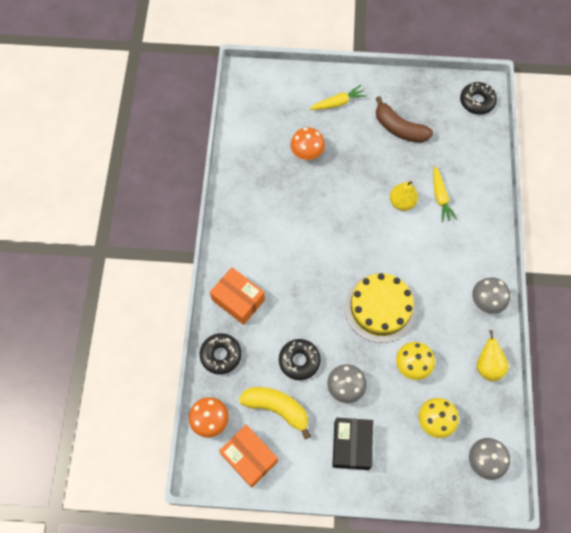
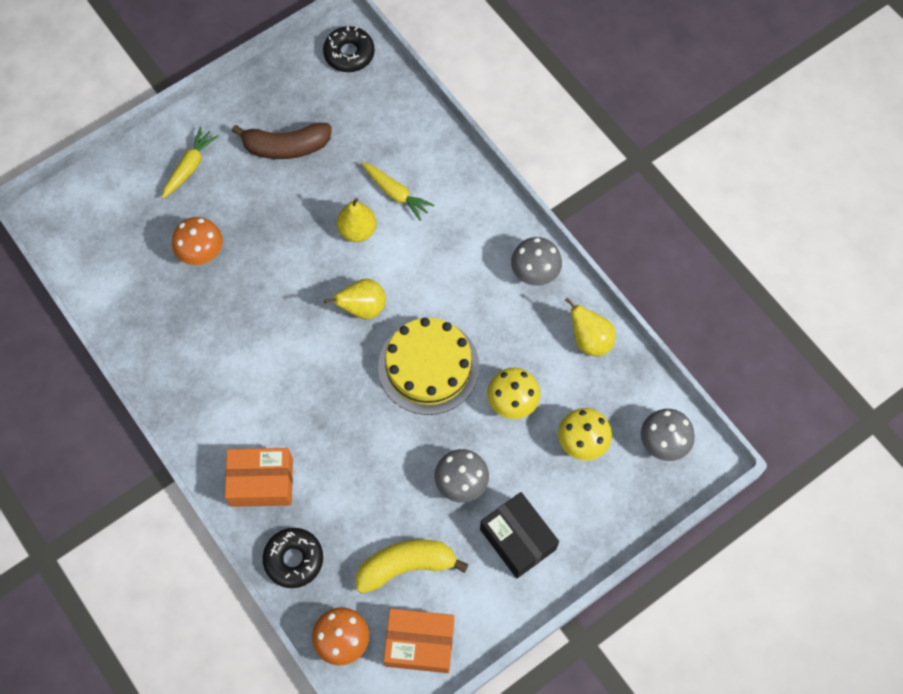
camera: 40 degrees left, 0 degrees up
(299, 361) = (387, 494): black donut -> none
(369, 247) = (363, 308): none -> yellow pear

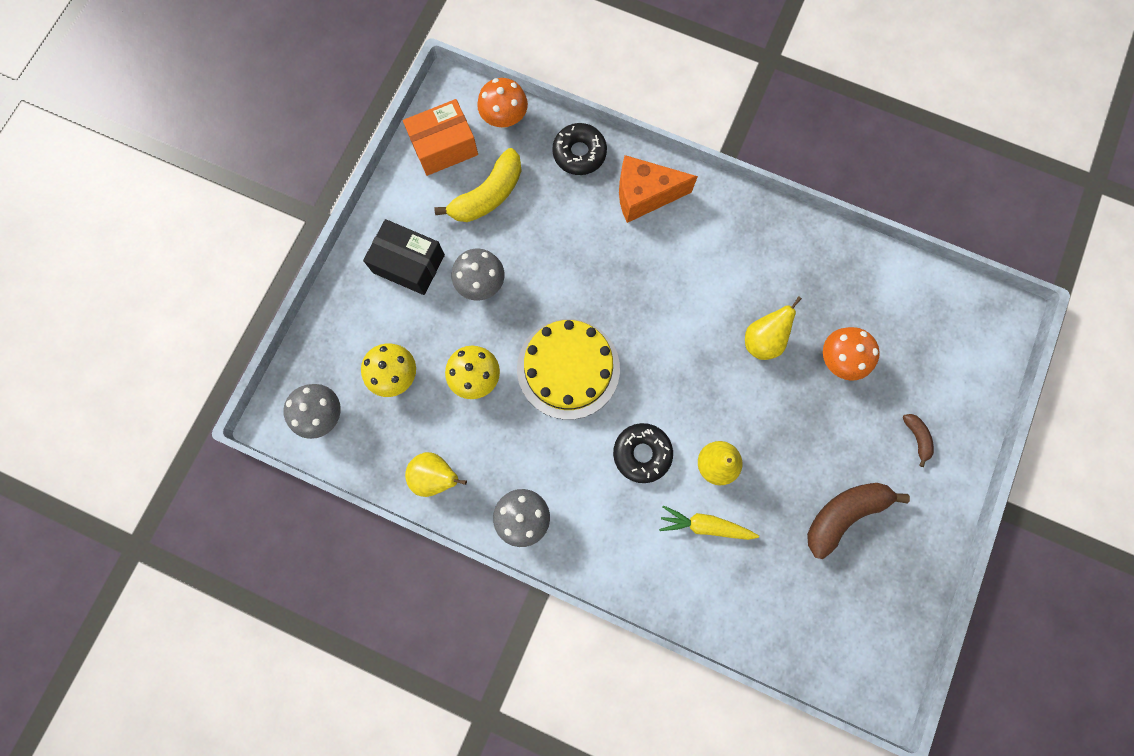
camera: 150 degrees right, 10 degrees up
(189, 167) = (916, 438): yellow carrot -> brown banana
(262, 482) = (644, 195): orange box -> orange cheese
(349, 54) = (859, 666): black donut -> black donut (642, 453)
(363, 308) = (660, 390): yellow pear -> yellow pear (762, 340)

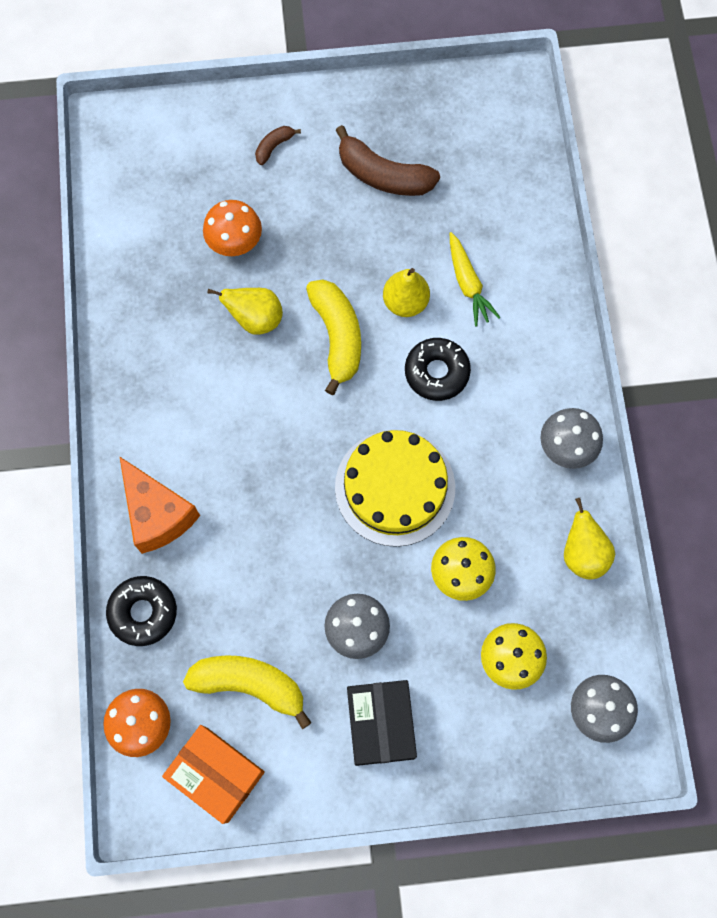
camera: 120 degrees left, 5 degrees down
(714, 394) = (337, 337): none -> yellow banana

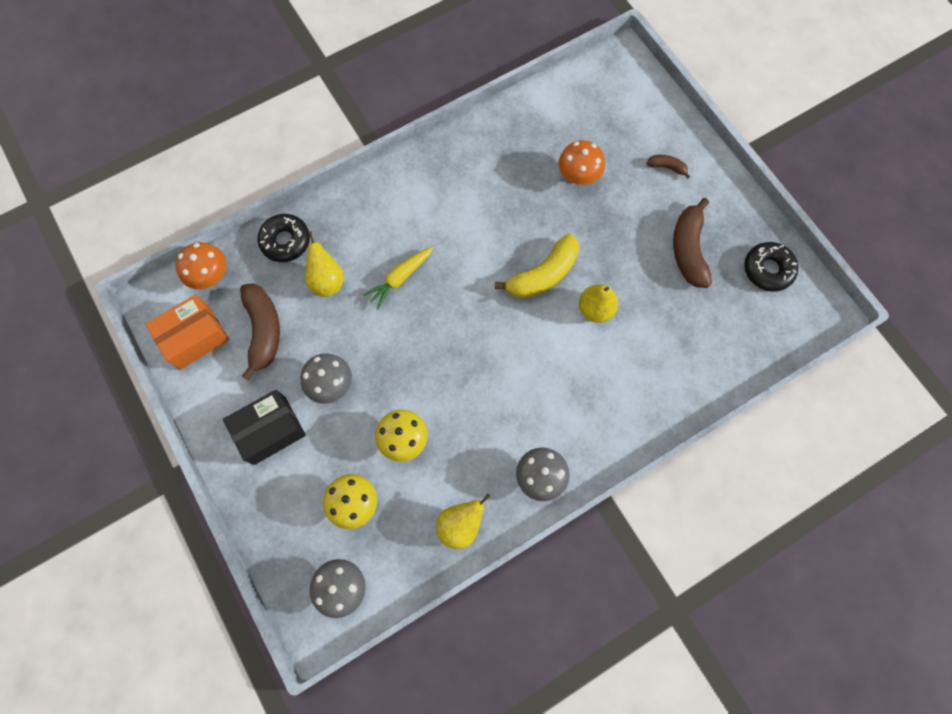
camera: 65 degrees right, 0 degrees up
(158, 514) = (357, 219): orange cheese -> none
(217, 774) = (194, 337): orange box -> orange box turned 45 degrees clockwise
(250, 685) = (263, 331): yellow banana -> brown banana
(255, 319) = (528, 215): yellow pear -> yellow pear (327, 281)
(395, 487) = (448, 364): yellow cake -> none
(436, 372) = (552, 355): black donut -> black donut (767, 270)
(468, 283) = (635, 347): yellow carrot -> yellow carrot (400, 278)

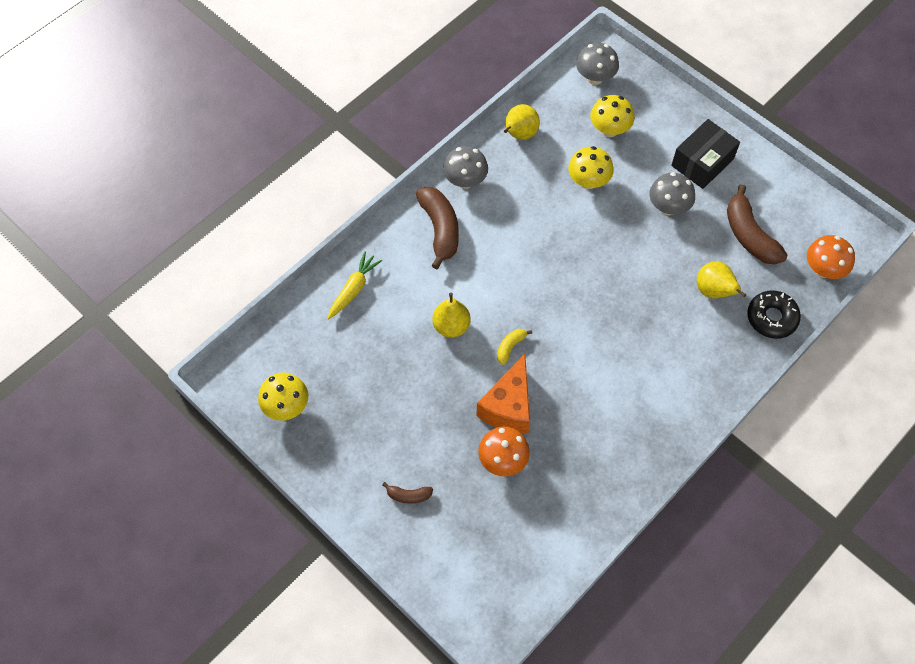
camera: 165 degrees right, 10 degrees down
(194, 337) = (806, 216): orange box -> none
(400, 278) = (646, 310): yellow carrot -> yellow carrot (353, 289)
(543, 274) = (510, 347): yellow banana -> yellow banana, size x0.49
(560, 220) = (508, 407): none -> orange cheese
(688, 249) = (370, 408): brown banana -> brown banana (440, 229)
(767, 270) = (286, 406): black donut -> yellow mushroom

